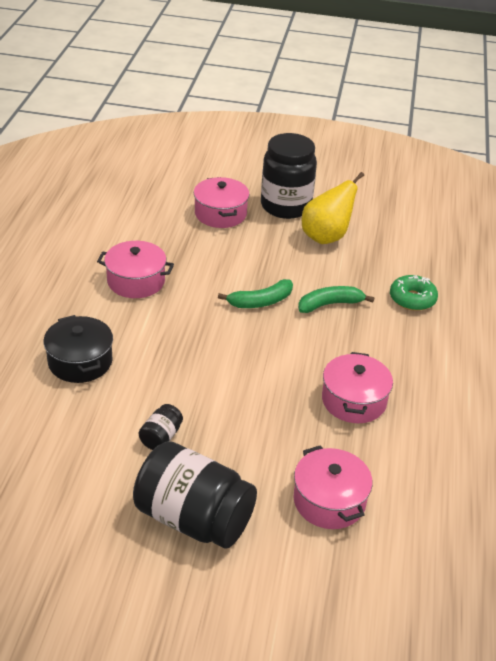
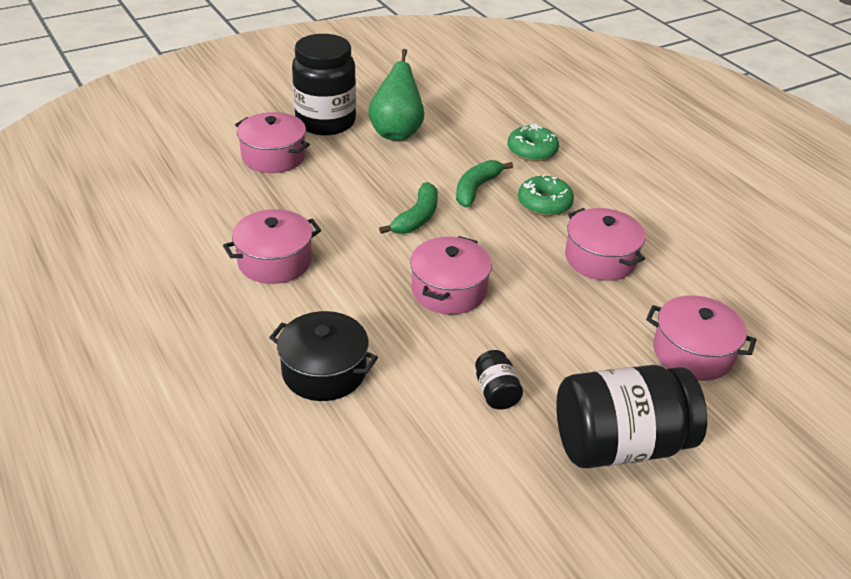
camera: 40 degrees left, 0 degrees up
(217, 359) = (449, 290): none -> pink pot
(326, 237) = (396, 132): yellow pear -> green pear
(367, 341) = (544, 203): none -> green donut

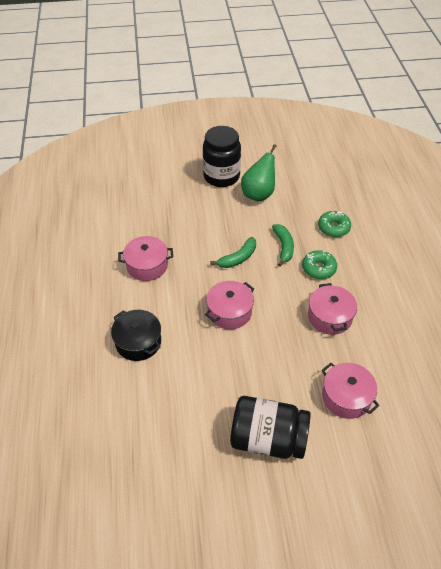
camera: 25 degrees right, 10 degrees up
(273, 156) = (180, 194): pink pot -> none
(476, 189) = (283, 247): green banana -> green banana turned 120 degrees clockwise
(496, 392) = (219, 384): black jar -> none

